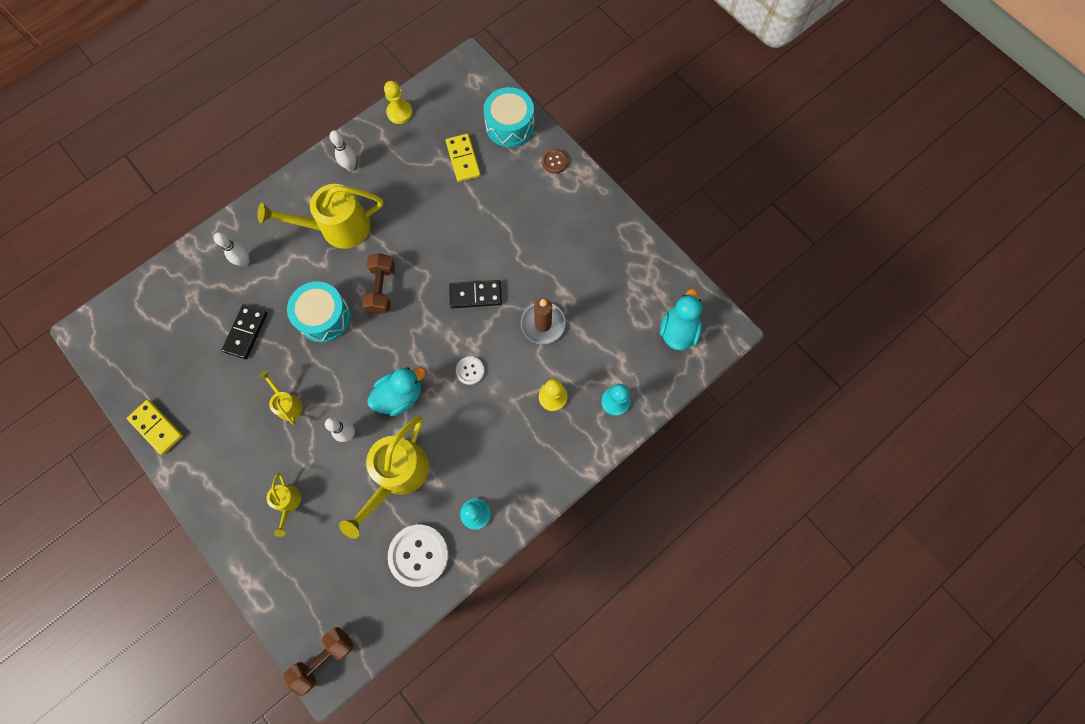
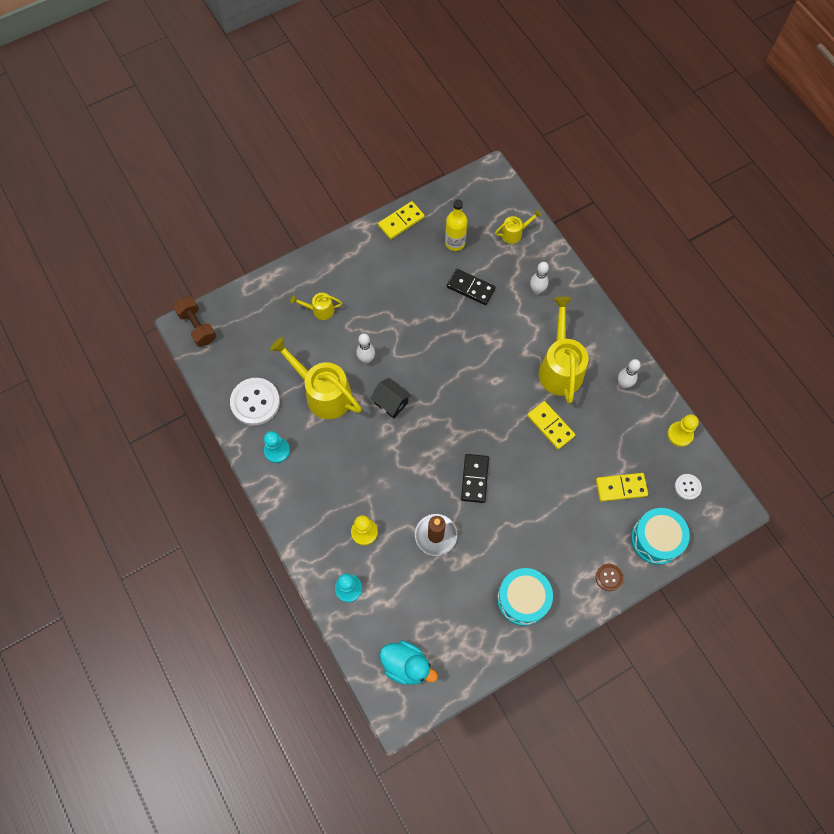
camera: 100 degrees right, 5 degrees down
(185, 359) = (455, 243): none -> yellow bottle
(287, 404) = (401, 315): yellow watering can -> yellow watering can (514, 233)
(324, 317) = (474, 349): turquoise drum -> turquoise drum (523, 599)
(382, 289) = (493, 398): brown dumbbell -> none
(400, 396) = (391, 403): turquoise duck -> black house
(406, 229) = (550, 426): none -> yellow domino
(470, 371) = (402, 464): white button -> white button (687, 487)

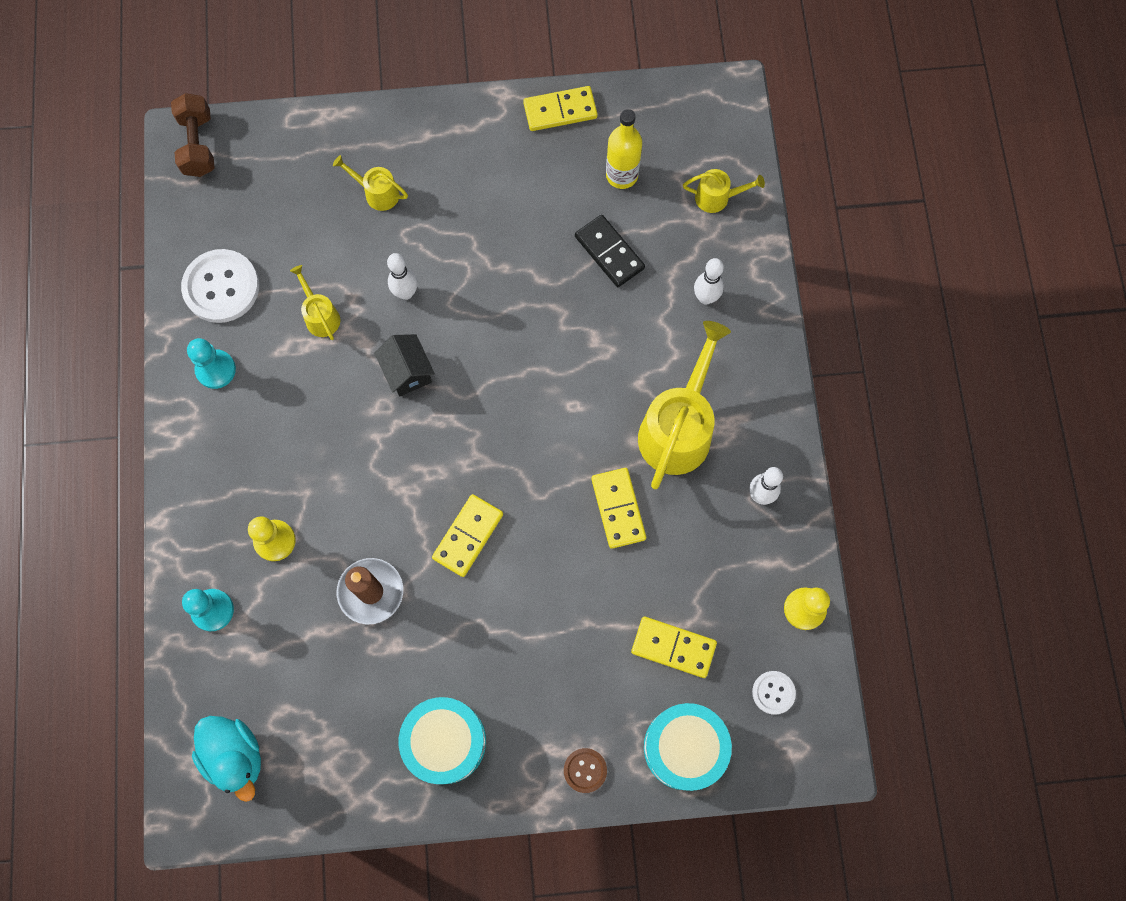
camera: 25 degrees right, 5 degrees up
(323, 393) = (320, 315): yellow watering can -> yellow watering can, size x0.49
(474, 479) = (468, 536): black domino -> yellow domino

